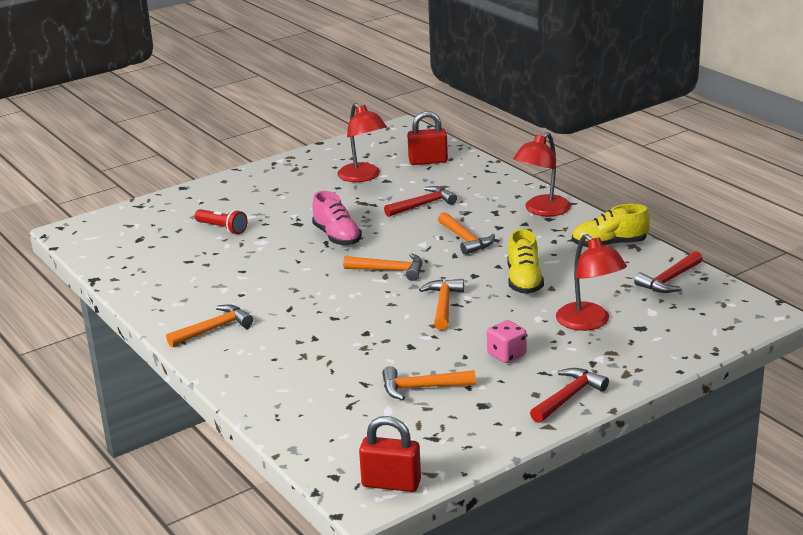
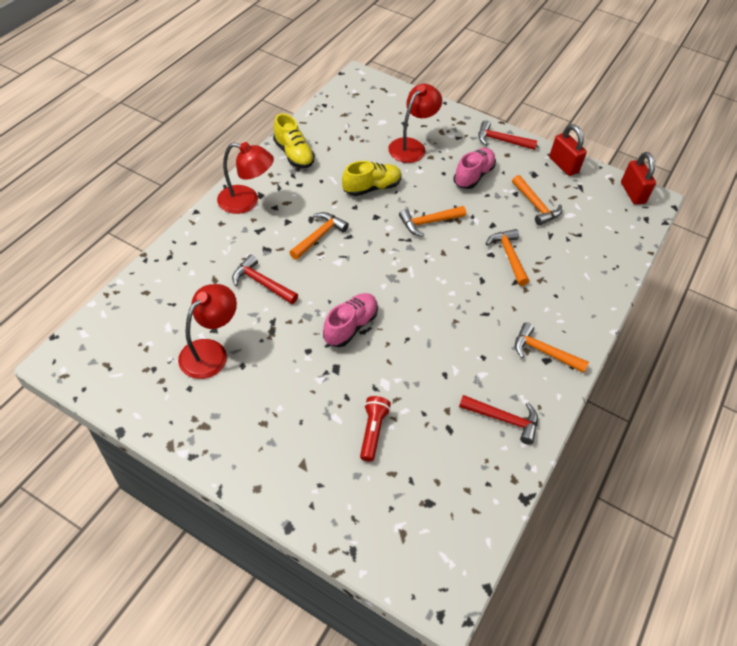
camera: 120 degrees left, 25 degrees up
(389, 270) = (393, 269): orange hammer -> orange hammer (508, 256)
(428, 161) = (157, 308): red padlock -> red padlock (563, 165)
(506, 355) = (473, 176): pink dice -> pink shoe
(669, 280) = (335, 119): red hammer -> red hammer (503, 419)

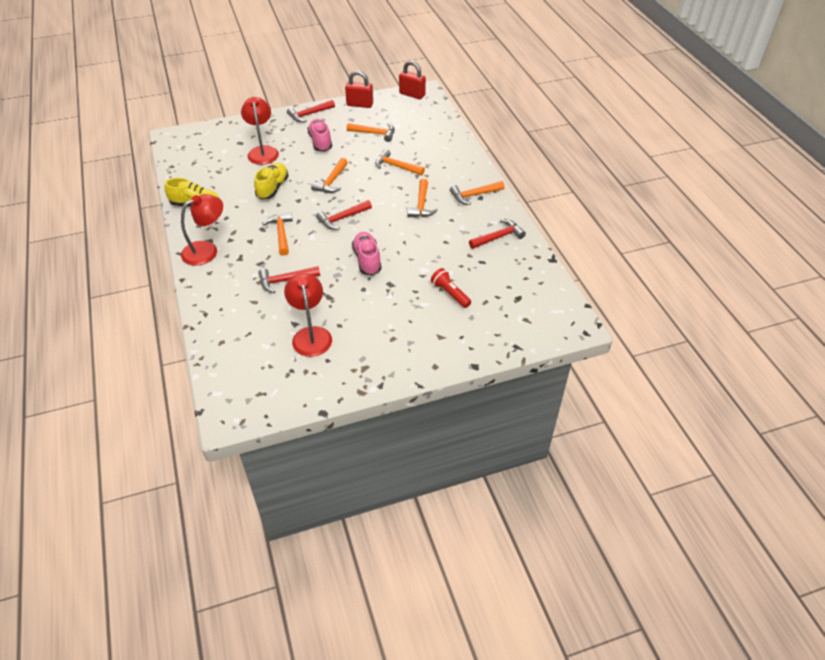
camera: 45 degrees left, 5 degrees down
(387, 266) = (342, 218): none -> red hammer
(477, 316) = (421, 204): none -> orange hammer

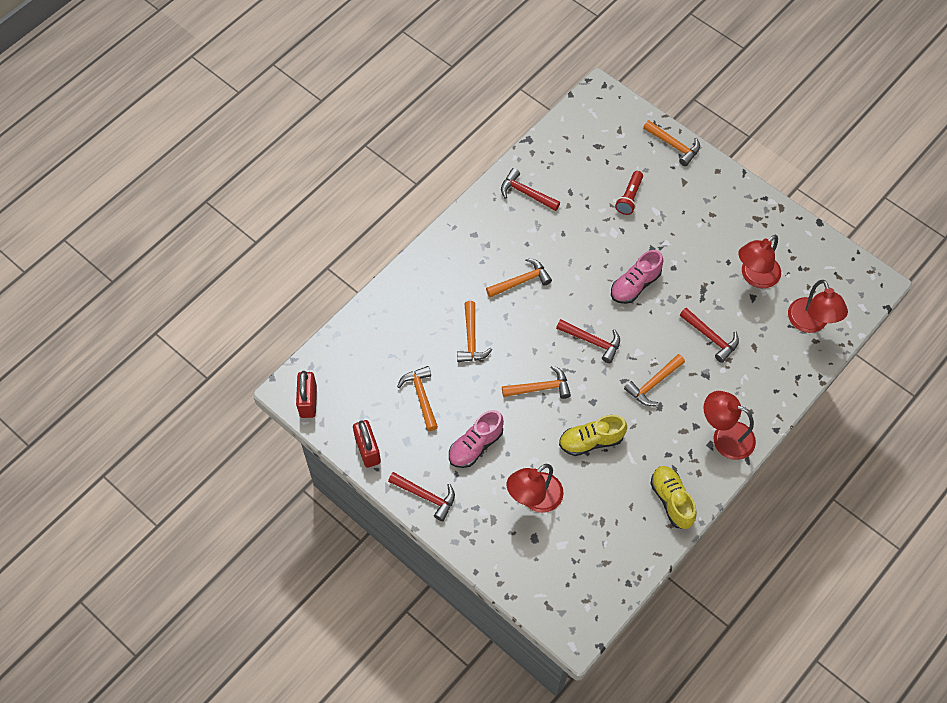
camera: 120 degrees left, 15 degrees up
(238, 348) = (810, 323): none -> red lamp
(474, 195) = (474, 241): orange hammer -> orange hammer (674, 145)

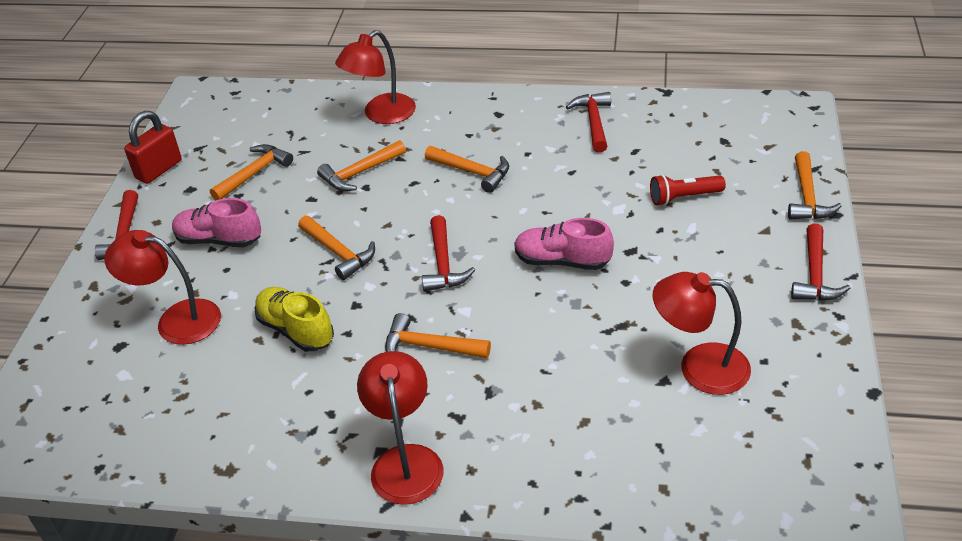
camera: 60 degrees right, 20 degrees down
(308, 401) = (191, 109): red padlock -> none
(671, 500) = (259, 452): yellow shoe -> none
(711, 337) = (554, 368): red hammer -> red hammer (815, 274)
(810, 323) = (688, 468): red lamp -> red lamp (381, 115)

